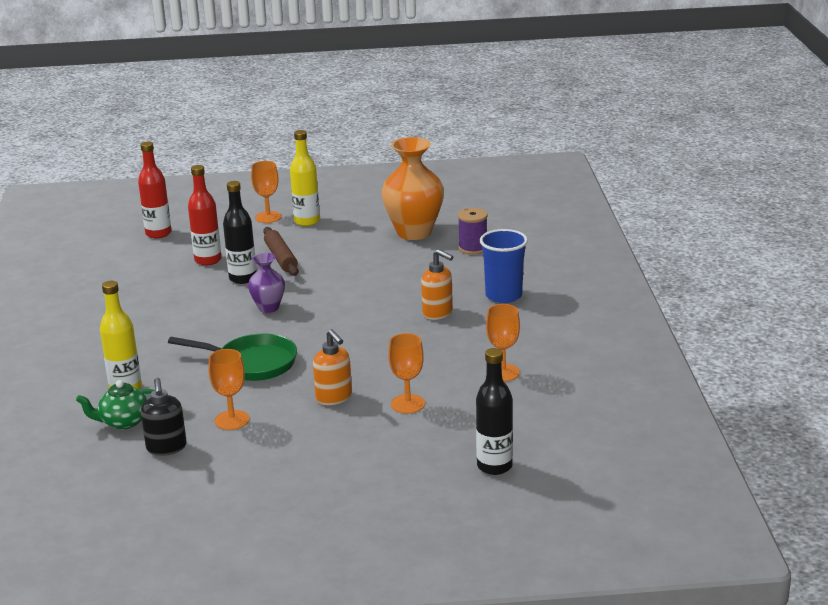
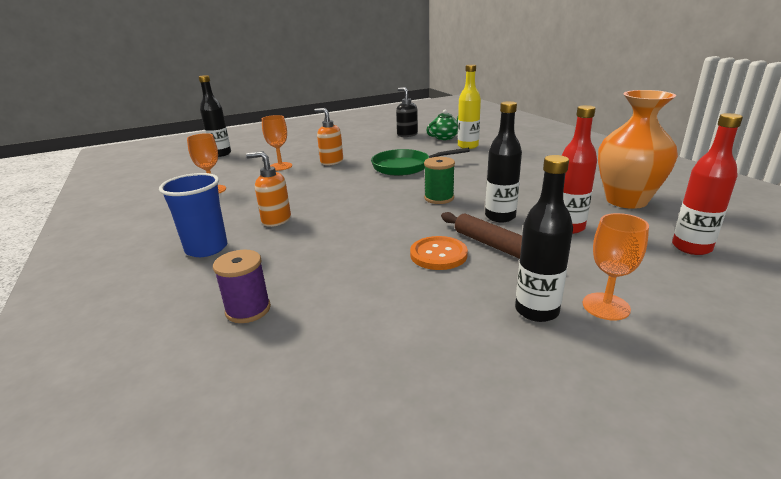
camera: 160 degrees right, 0 degrees up
(232, 420) = (385, 146): orange goblet -> none
(268, 308) = (439, 198): purple vase -> green spool
(307, 221) = (536, 310): yellow bottle -> black bottle
(326, 258) = (438, 255): none -> orange button
(414, 232) = (350, 323): orange vase -> orange vase (626, 200)

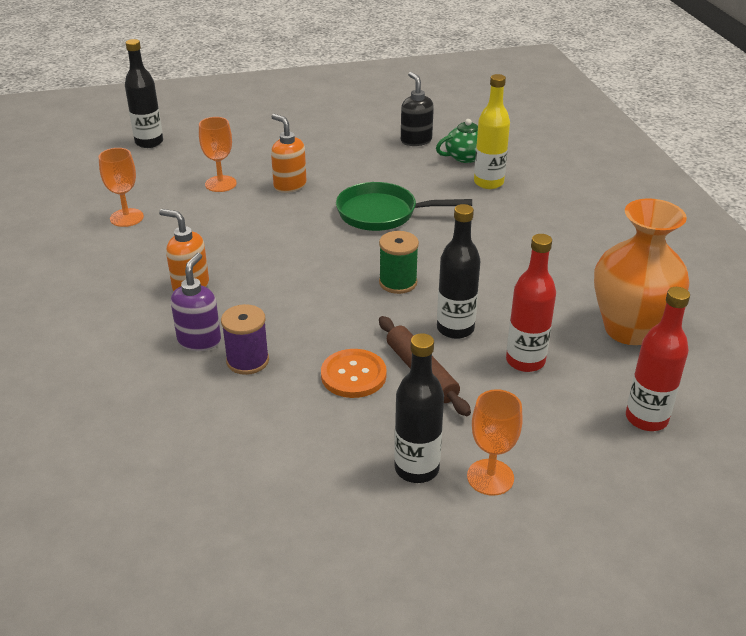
camera: 10 degrees right, 10 degrees up
(206, 248) = (104, 318): blue cup -> none
(248, 310) = (132, 412): purple spool -> purple spool (247, 361)
(295, 251) = (199, 340): none -> purple soap dispenser

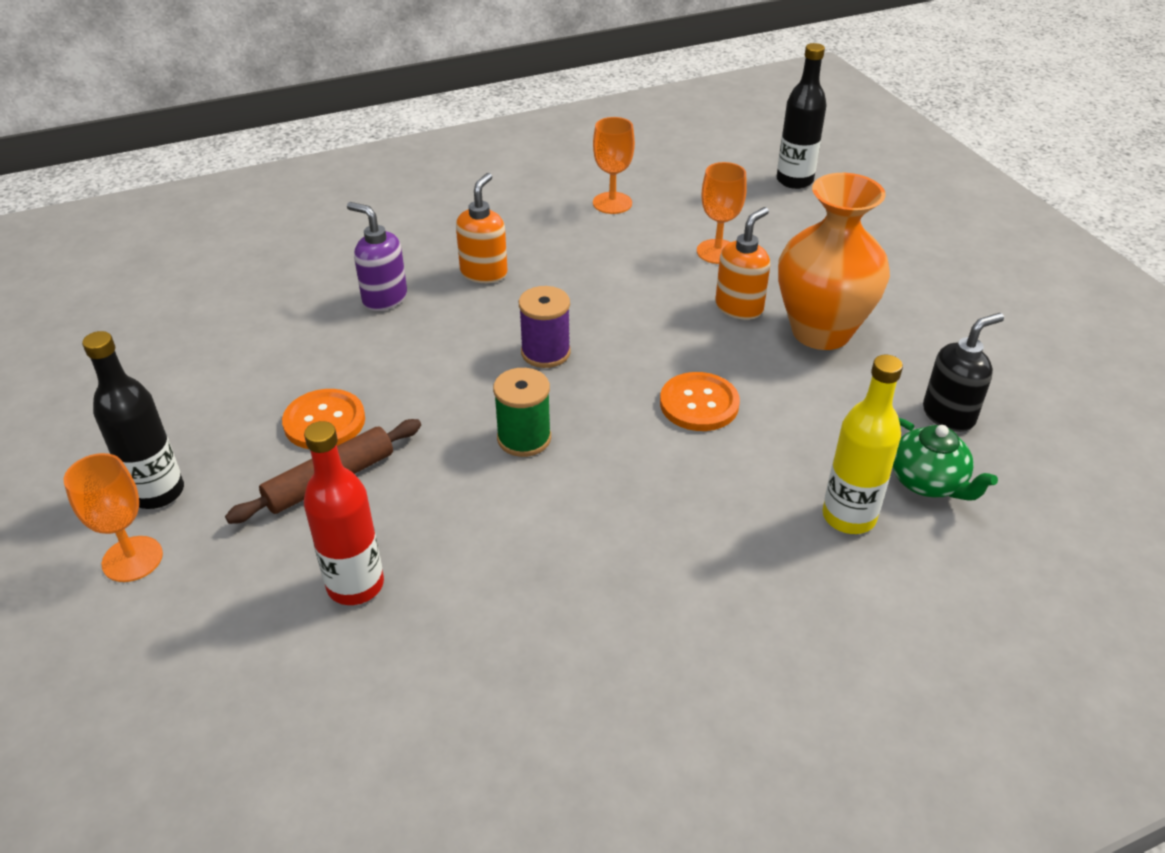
camera: 80 degrees right, 5 degrees up
(199, 340) = (384, 298): purple soap dispenser -> purple soap dispenser turned 150 degrees counterclockwise
(247, 361) = (349, 337): purple spool -> purple spool (545, 352)
(383, 213) = (699, 404): green pan -> orange button
(455, 329) = (424, 505): black bottle -> none
(629, 329) = (442, 720): orange vase -> orange vase (821, 331)
(646, 418) = (223, 734): red bottle -> none

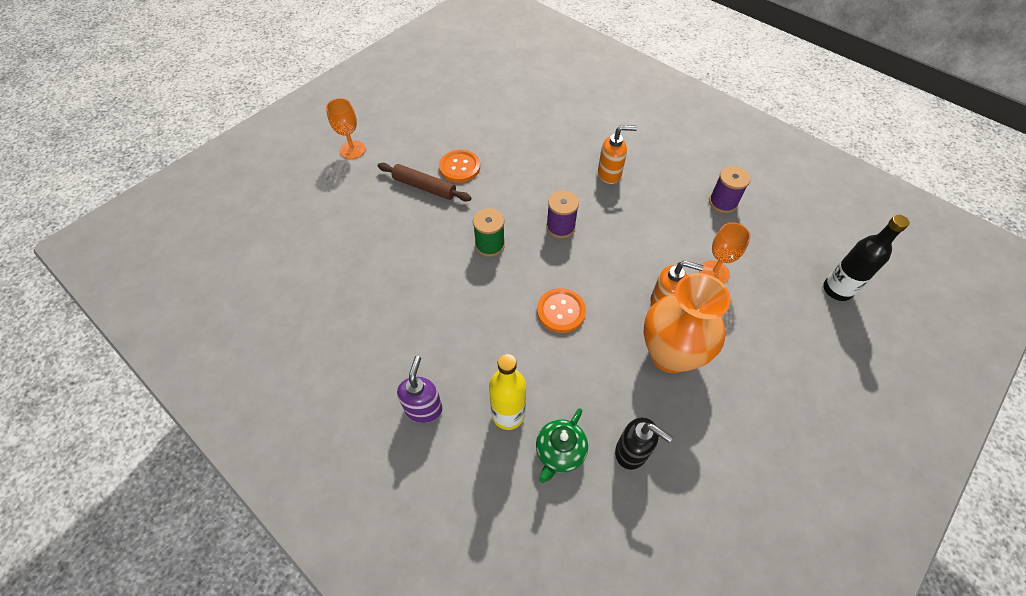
camera: 65 degrees right, 15 degrees up
(157, 492) = (390, 138): black bottle -> none
(355, 585) = (368, 224): red bottle -> none
(384, 298) = (560, 146): purple soap dispenser -> purple soap dispenser (424, 408)
(612, 203) = (722, 202): orange goblet -> purple spool

